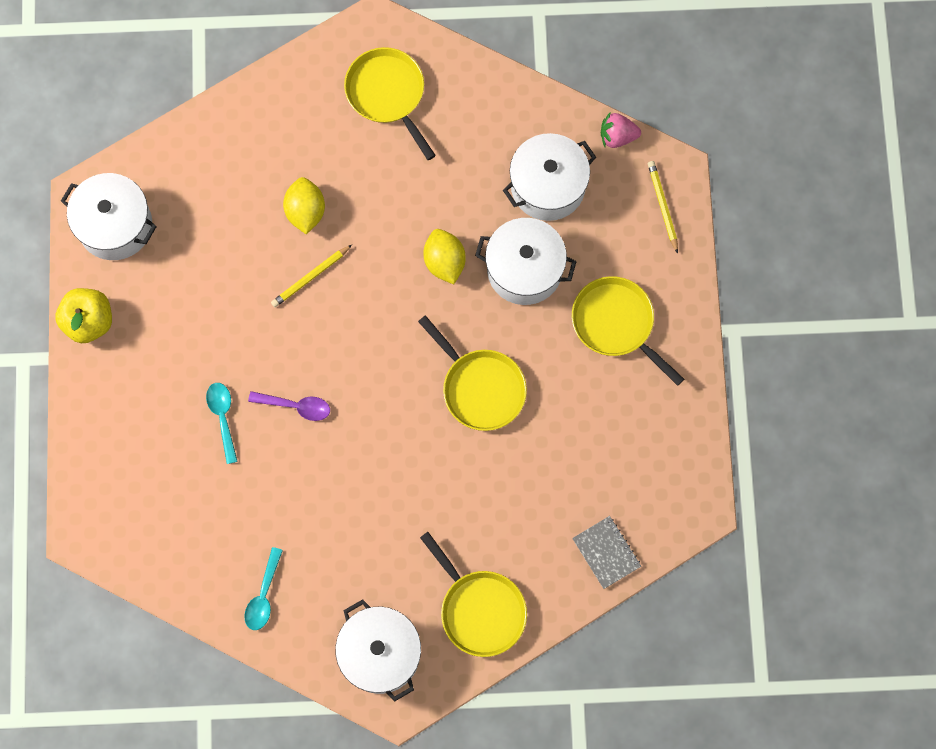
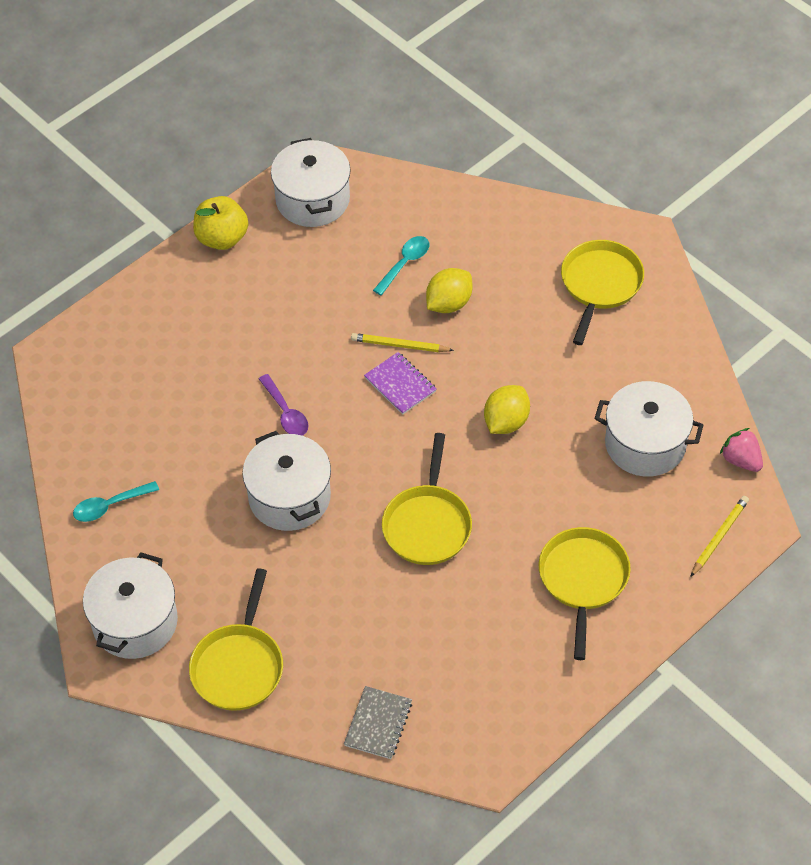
camera: 50 degrees right, 20 degrees down
(223, 417) = (229, 373): turquoise spoon -> turquoise spoon (405, 263)
(345, 306) = (400, 384): none -> purple notebook
(524, 269) = (558, 480): white pot -> white pot (289, 497)

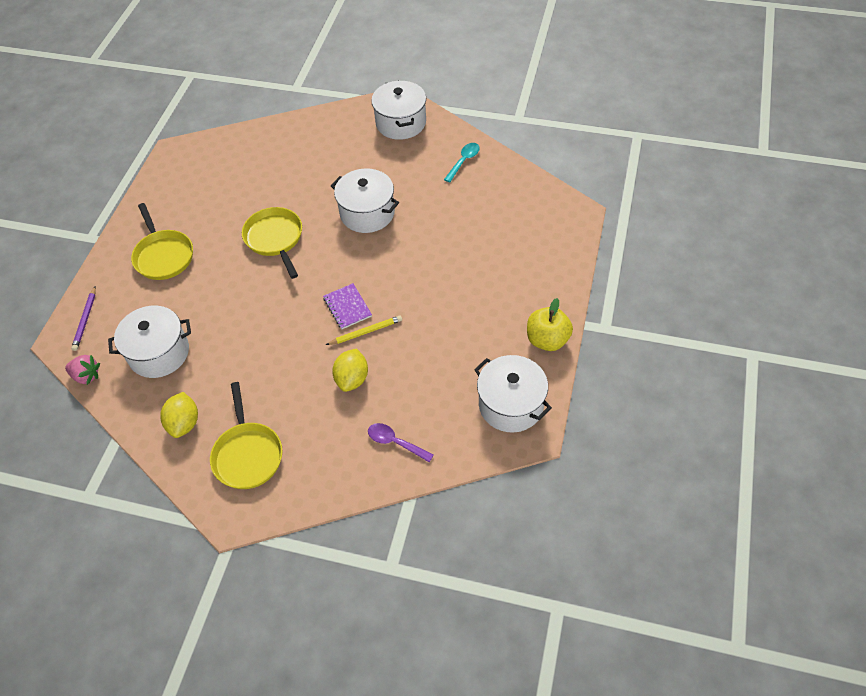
camera: 150 degrees right, 0 degrees up
(239, 666) = (332, 131): yellow pan -> none
(286, 413) = (407, 254): purple spoon -> purple spoon (395, 442)
(378, 724) = (241, 142): grey notebook -> none
(400, 384) = (347, 307): purple notebook -> purple notebook turned 45 degrees clockwise
(405, 263) = (404, 392): turquoise spoon -> none
(506, 422) = (262, 320): yellow lemon -> yellow lemon (184, 423)
(719, 536) = (85, 320): yellow pencil -> purple pencil

